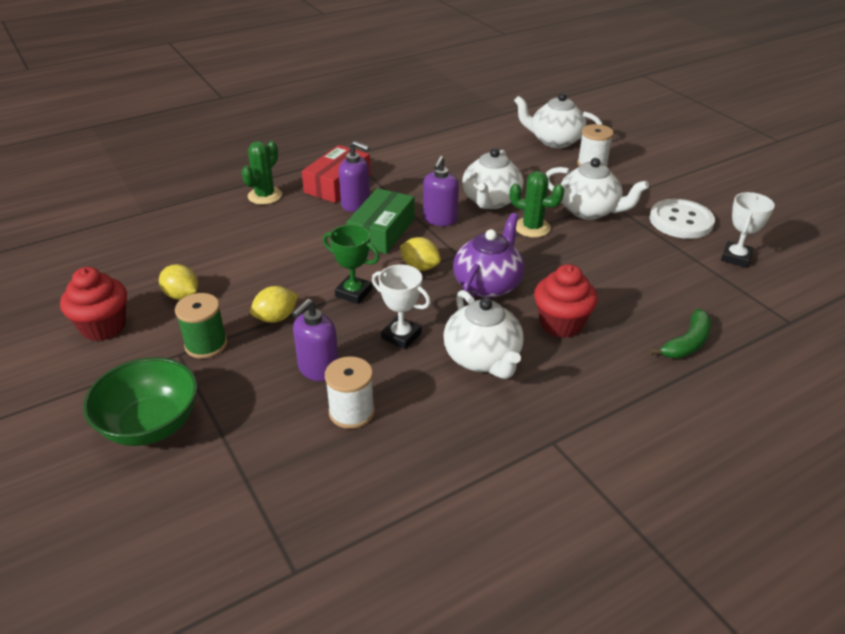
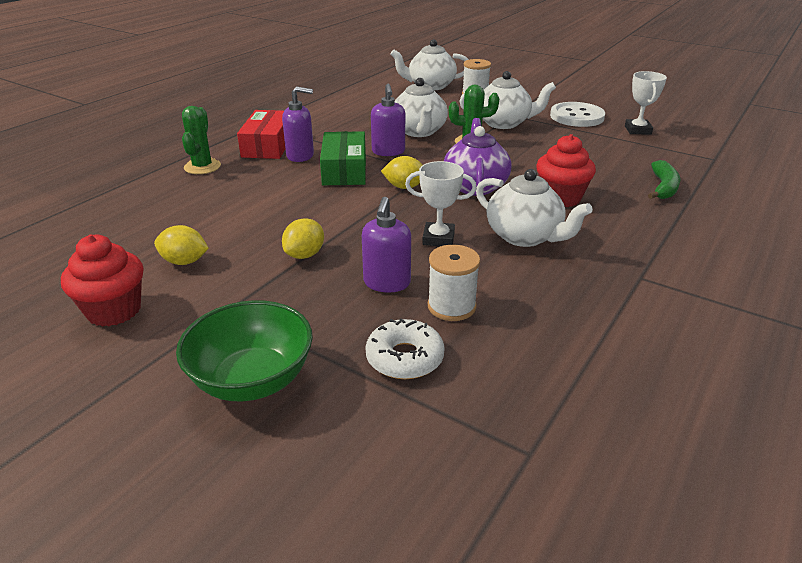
camera: 25 degrees left, 5 degrees down
(206, 344) = (250, 294): green spool -> none
(273, 448) = (404, 358): none -> white donut
(353, 293) = (362, 218): green trophy -> none

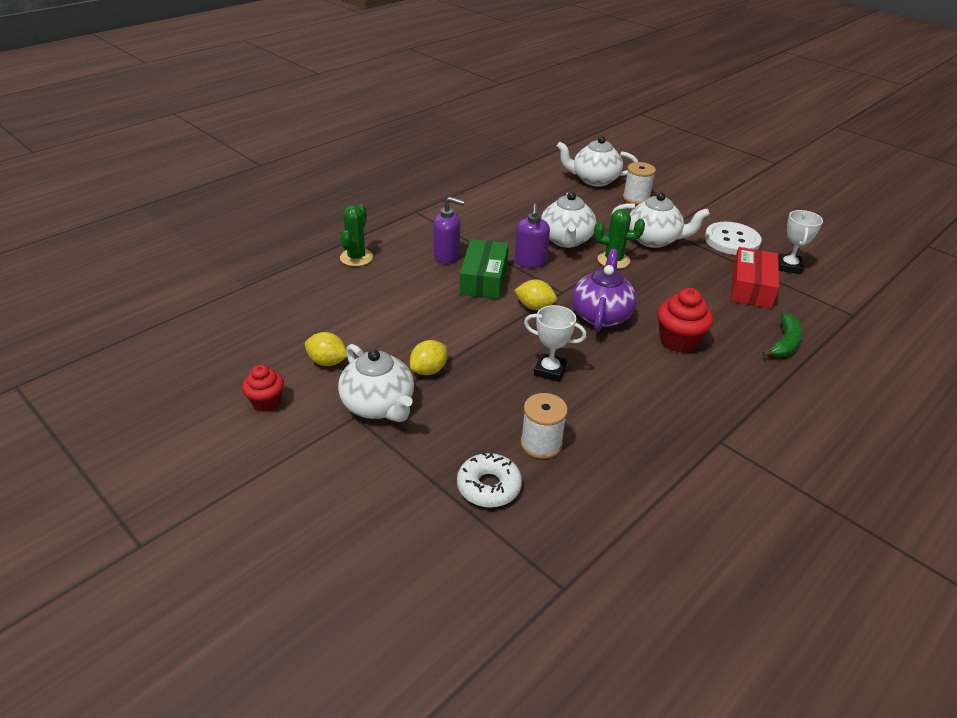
camera: 10 degrees right, 5 degrees up
(114, 310) = (266, 402): red cupcake -> red cupcake, size x0.66
(252, 380) = (364, 485): green bowl -> none
(268, 145) = (420, 239): red box -> red box (751, 287)
(387, 283) = (492, 411): purple soap dispenser -> none
(524, 236) = (629, 380): white teapot -> white teapot (379, 406)

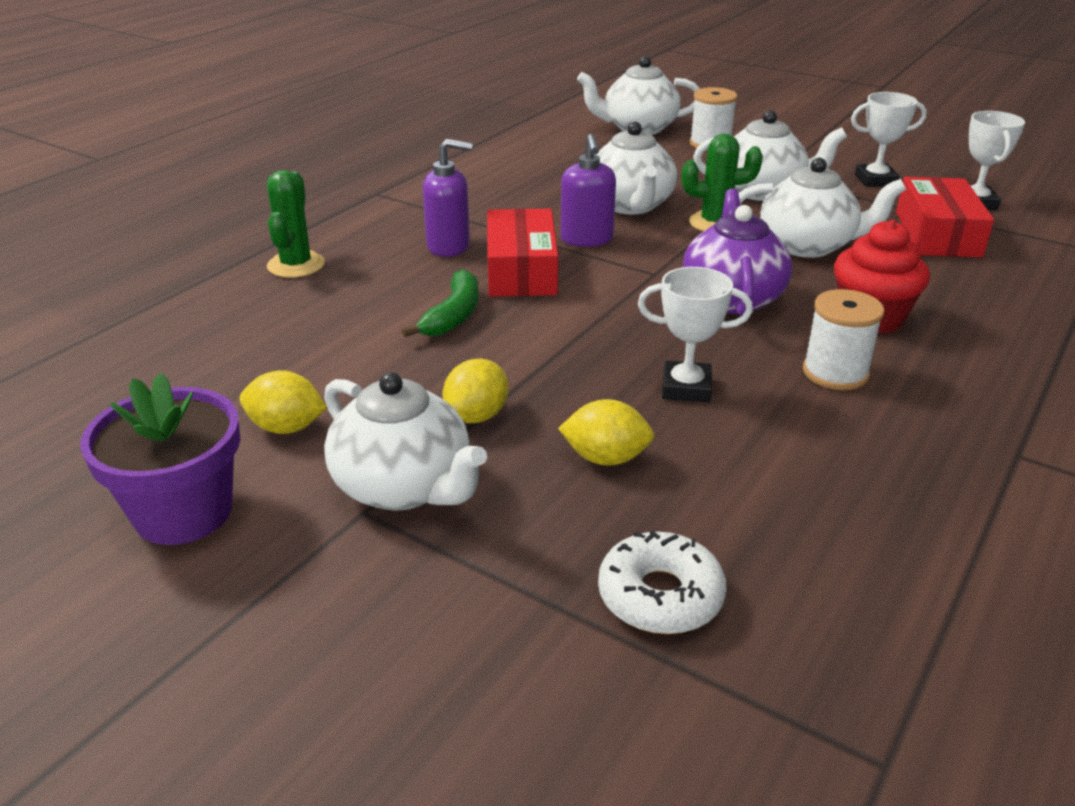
camera: 10 degrees left, 5 degrees down
(266, 402) = (183, 512): red cupcake -> purple flower pot
(484, 279) = (521, 270): green box -> red box
(534, 307) = (620, 299): yellow lemon -> yellow lemon (605, 458)
(541, 443) = (723, 505): white spool -> white spool (835, 373)
(664, 284) = (807, 245): none -> white teapot
(732, 240) = (875, 180): white button -> white trophy
(784, 343) = (1030, 300): green banana -> green banana (453, 315)

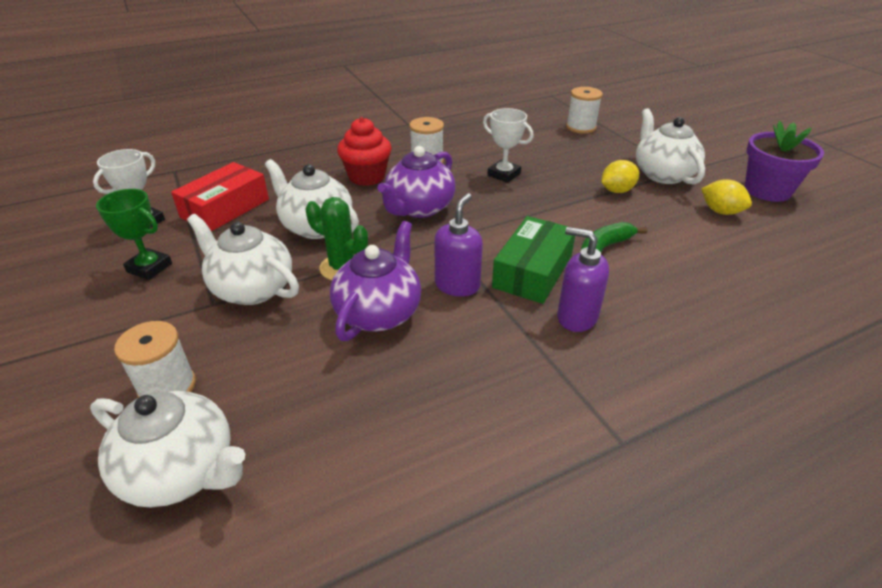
camera: 150 degrees left, 5 degrees up
(296, 265) = (724, 341): green cactus -> none
(521, 270) = (532, 271): red box -> green box
(605, 458) = (567, 161): yellow lemon -> none
(630, 205) = (379, 313): white teapot -> purple teapot
(660, 596) = (581, 127): white donut -> white spool
(875, 180) = (149, 268): white trophy -> green trophy

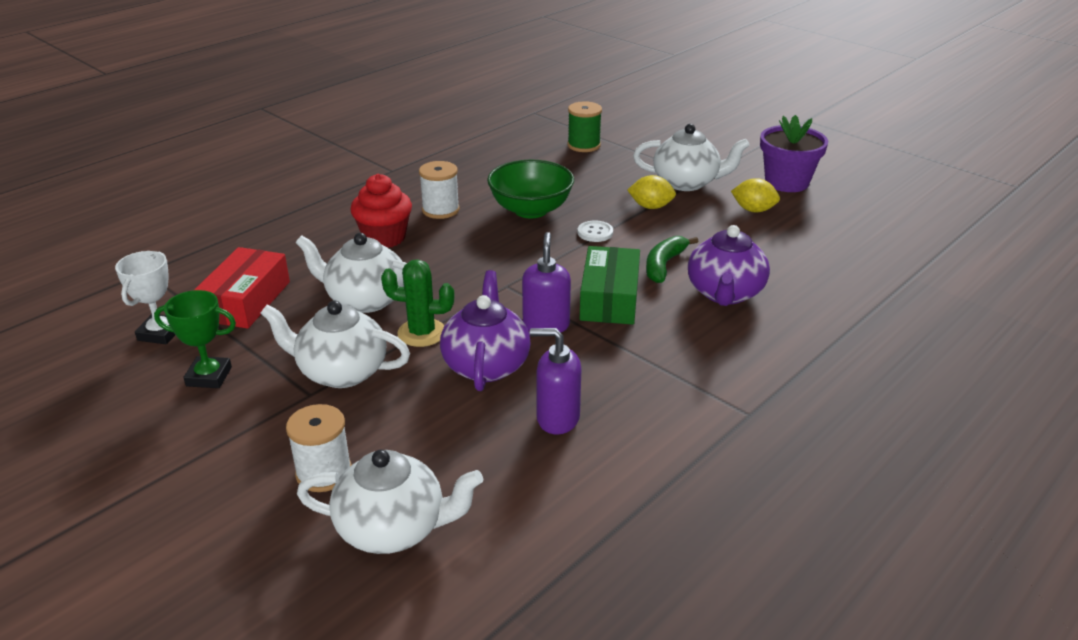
camera: 20 degrees left, 5 degrees down
(419, 208) = (463, 260): purple teapot -> purple teapot (725, 293)
(504, 174) = (531, 210): white trophy -> green bowl
(551, 205) = (595, 233): none -> white button
(576, 317) = (668, 329): purple soap dispenser -> purple soap dispenser (557, 418)
(581, 127) = (584, 145): white spool -> green spool
(617, 190) = (651, 207): yellow lemon -> yellow lemon turned 60 degrees clockwise
(662, 174) = (686, 183): white teapot -> white teapot turned 135 degrees clockwise

